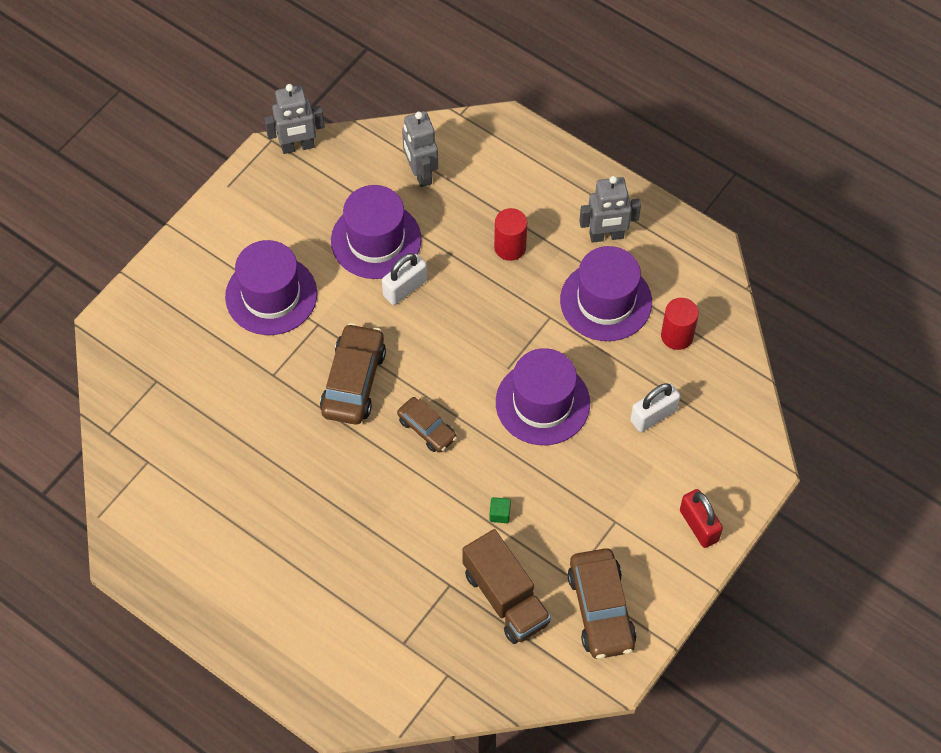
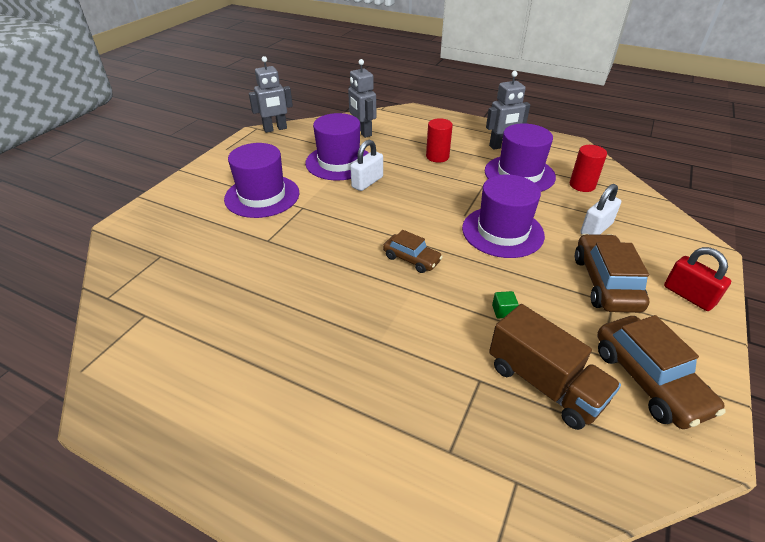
camera: 10 degrees left, 20 degrees down
(353, 381) = (339, 236): brown car -> brown car (605, 282)

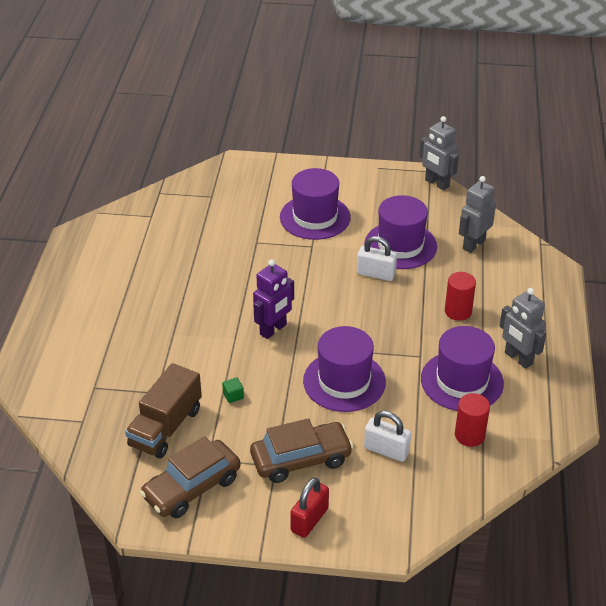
camera: 70 degrees right, 0 degrees up
(411, 259) = (273, 330): brown car -> purple robot

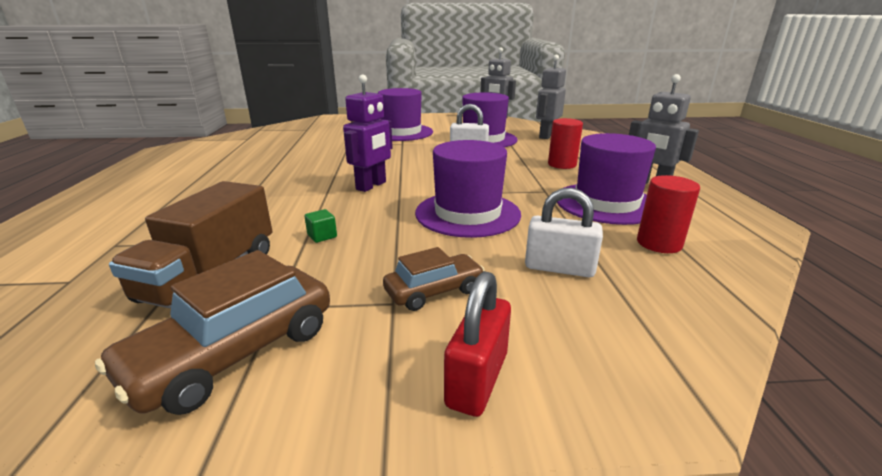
camera: 10 degrees left, 15 degrees down
(301, 459) = (434, 291): brown car -> brown car, size x0.60

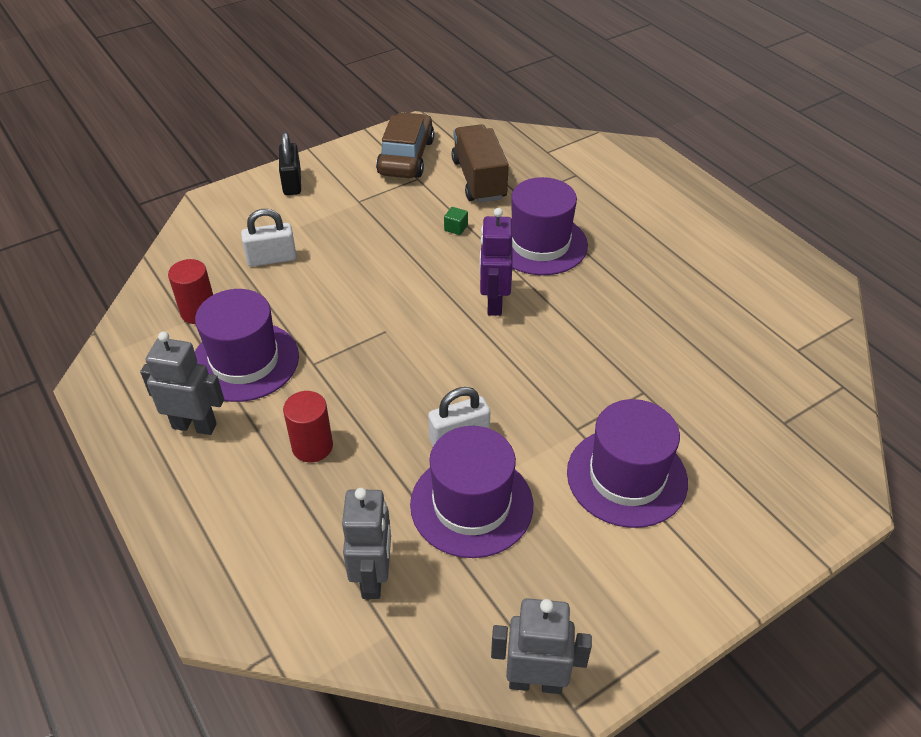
camera: 150 degrees right, 20 degrees up
(434, 291) = (341, 215): brown car -> none
(467, 213) = (368, 294): purple hat -> purple hat (540, 244)
(477, 379) = (292, 183): red padlock -> black padlock

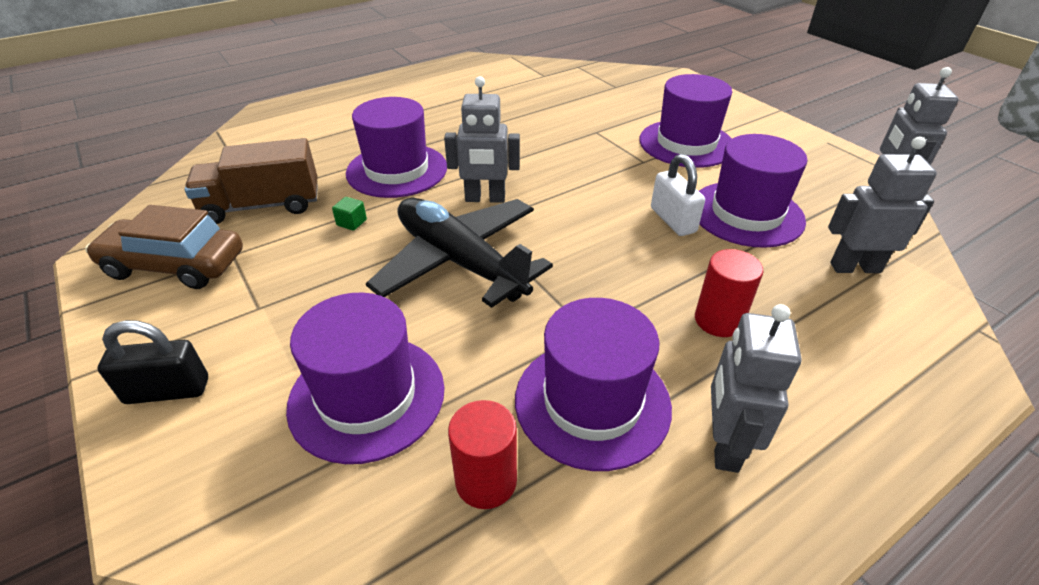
camera: 90 degrees left, 5 degrees down
(272, 258) = (367, 396): white padlock -> purple hat
(401, 291) = (460, 262): none -> black plane
(494, 303) = (485, 199): purple robot -> grey robot

